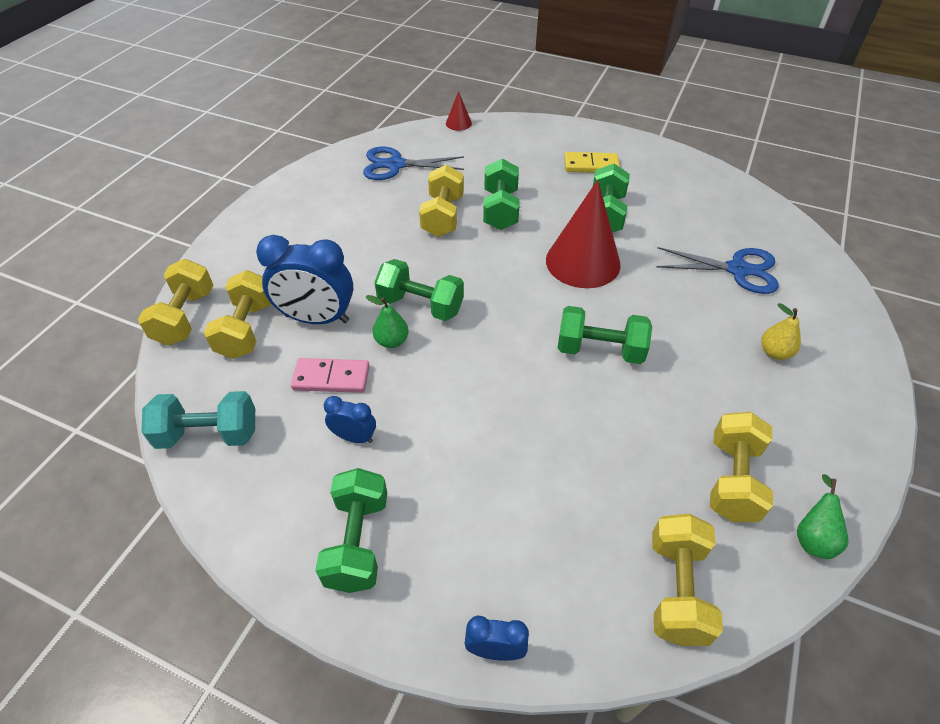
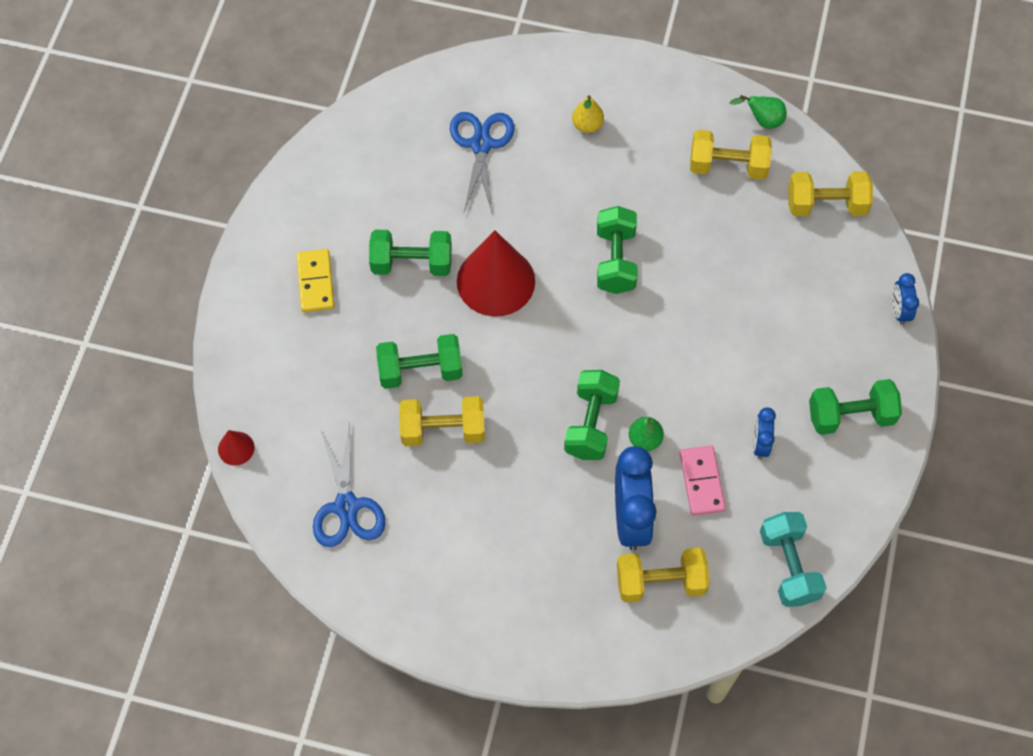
camera: 100 degrees left, 15 degrees up
(185, 317) = (658, 652): yellow dumbbell -> none

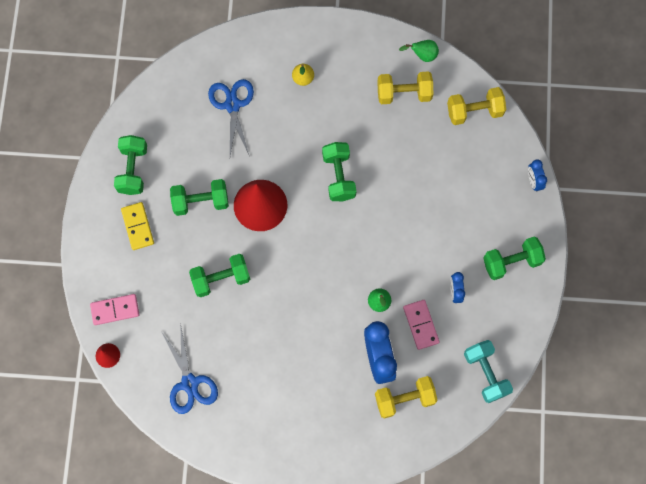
camera: 10 degrees left, 10 degrees up
(260, 388) = (115, 310): none -> pink domino
(443, 430) = (244, 318): yellow dumbbell -> none
(591, 424) = (341, 297): green dumbbell -> green dumbbell (133, 170)

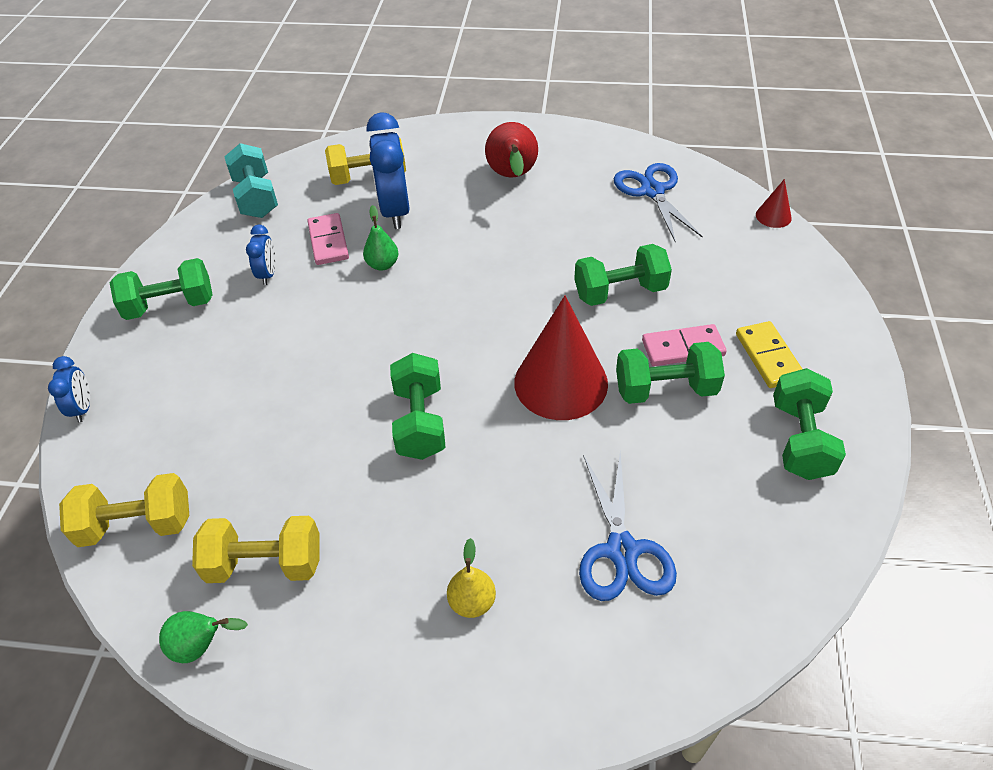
camera: 175 degrees left, 25 degrees down
(115, 310) = (776, 260): pink domino -> pink domino (683, 348)
(294, 400) = (512, 177): none -> red pear

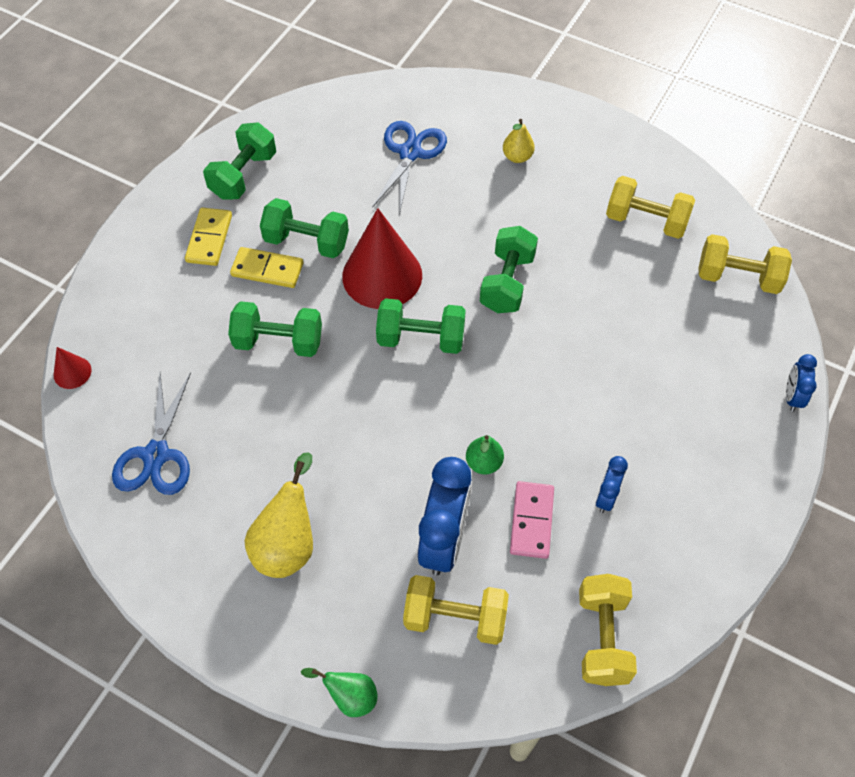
camera: 160 degrees left, 10 degrees up
(170, 306) = (713, 491): green dumbbell -> green dumbbell (421, 338)
(202, 645) = (692, 188): green pear -> green pear (350, 696)
(256, 197) = (602, 637): turquoise dumbbell -> yellow dumbbell
(512, 177) = (288, 543): red pear -> yellow pear
(683, 348) = (267, 270): pink domino -> yellow domino

